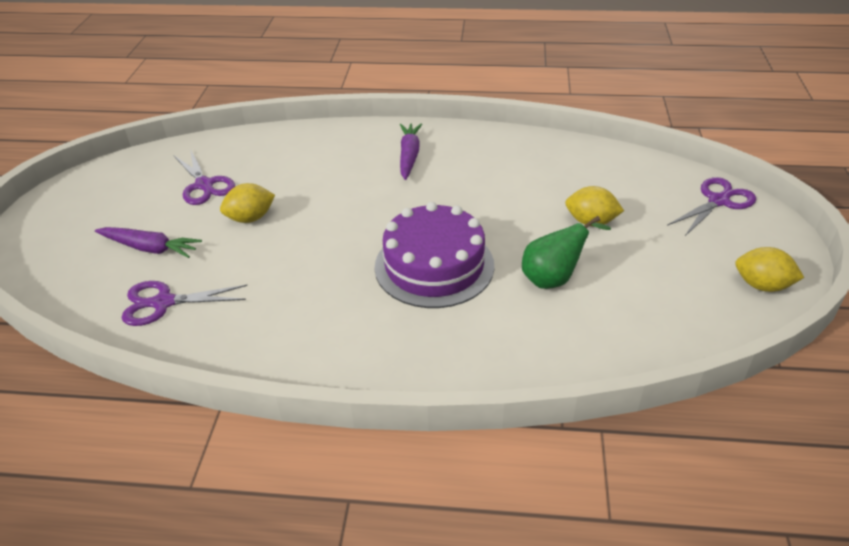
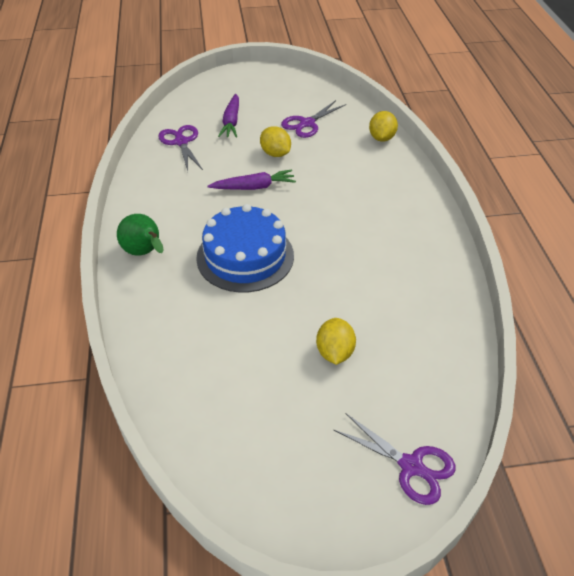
camera: 75 degrees right, 5 degrees up
(409, 156) = (391, 217): purple carrot -> purple carrot (254, 187)
(434, 266) = (245, 256): purple cake -> blue cake
(553, 278) = (245, 331): green pear -> green pear (145, 253)
(762, 285) = (271, 500): yellow lemon -> yellow lemon (381, 138)

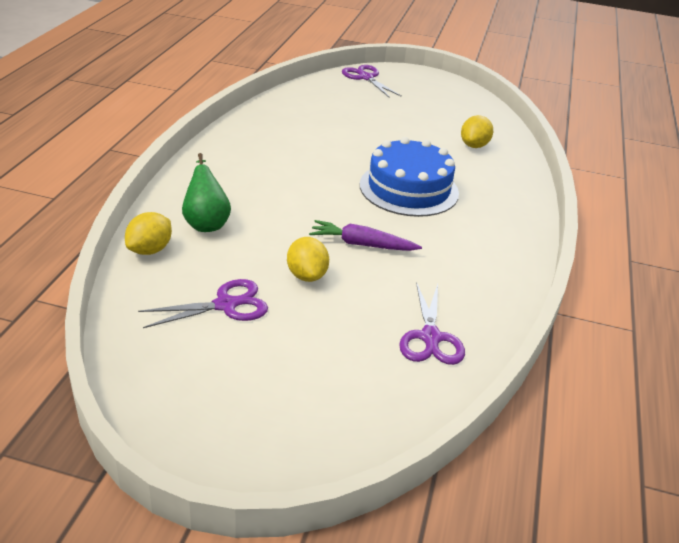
camera: 160 degrees left, 10 degrees down
(145, 253) = (509, 220): green pear -> green pear (206, 223)
(231, 122) = (336, 348): purple carrot -> none
(334, 352) = (374, 121): yellow lemon -> yellow lemon (474, 145)

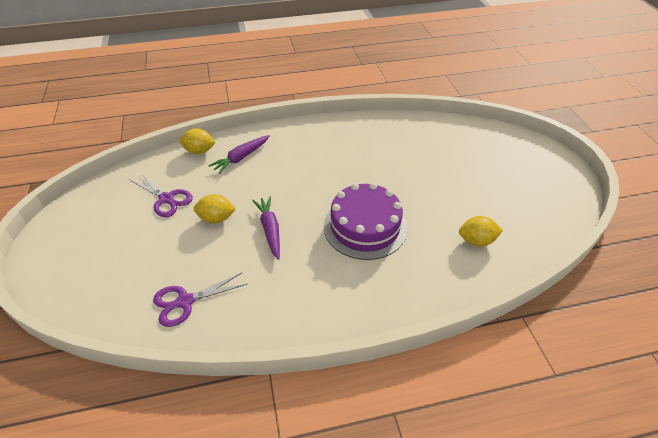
camera: 65 degrees right, 10 degrees up
(206, 223) = (241, 157): green pear -> purple carrot
(307, 275) = (216, 218): yellow lemon -> yellow lemon turned 45 degrees clockwise
(366, 78) = (514, 143): purple scissors -> none
(409, 189) = (365, 227): blue cake -> purple cake

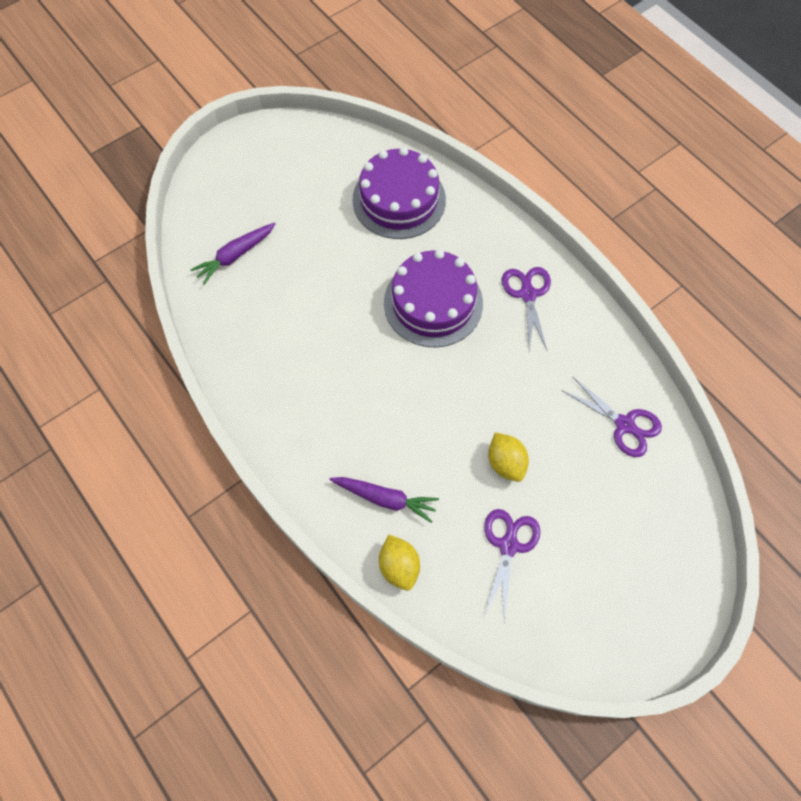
camera: 115 degrees left, 20 degrees up
(270, 230) = (490, 394): purple carrot -> purple carrot (235, 256)
(339, 290) = (527, 294): none -> purple scissors
(476, 241) = (399, 200): yellow lemon -> purple cake

